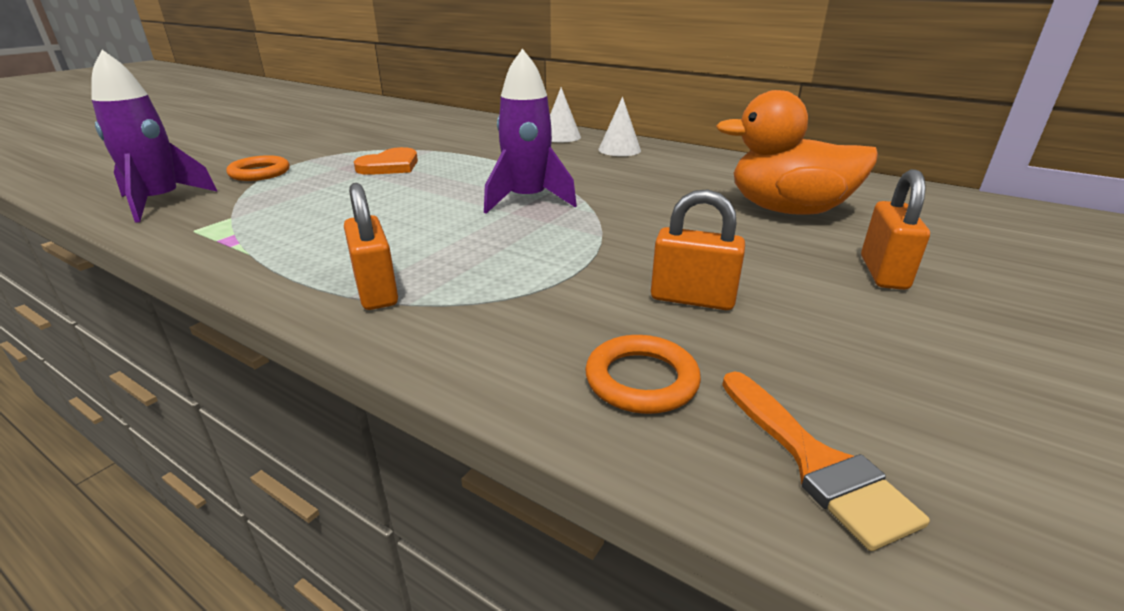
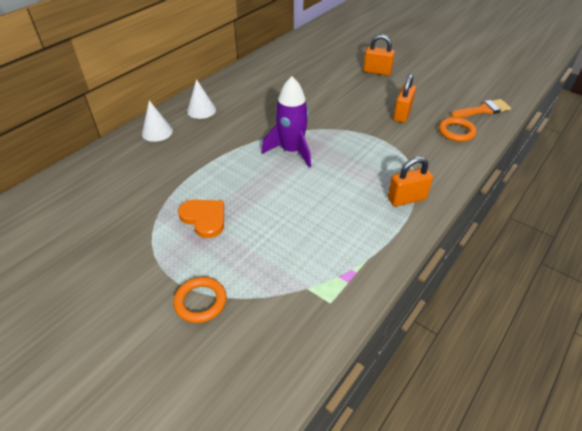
camera: 85 degrees left, 15 degrees up
(160, 202) = (269, 350): purple rocket -> none
(787, 210) = (315, 76): orange duck -> none

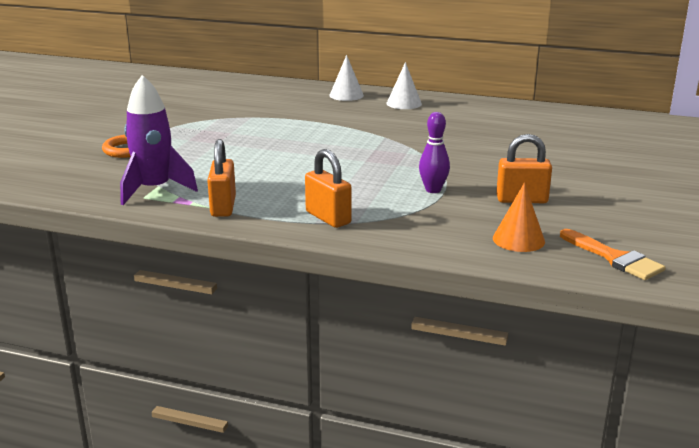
camera: 70 degrees right, 20 degrees down
(204, 218) = (231, 134): orange heart -> none
(291, 151) = (369, 151): purple rocket -> purple rocket (154, 189)
(375, 142) = (433, 190): none -> purple bowling pin
(377, 72) = (622, 173): orange padlock -> orange padlock (223, 207)
(456, 132) = (518, 239): orange ring -> orange cone

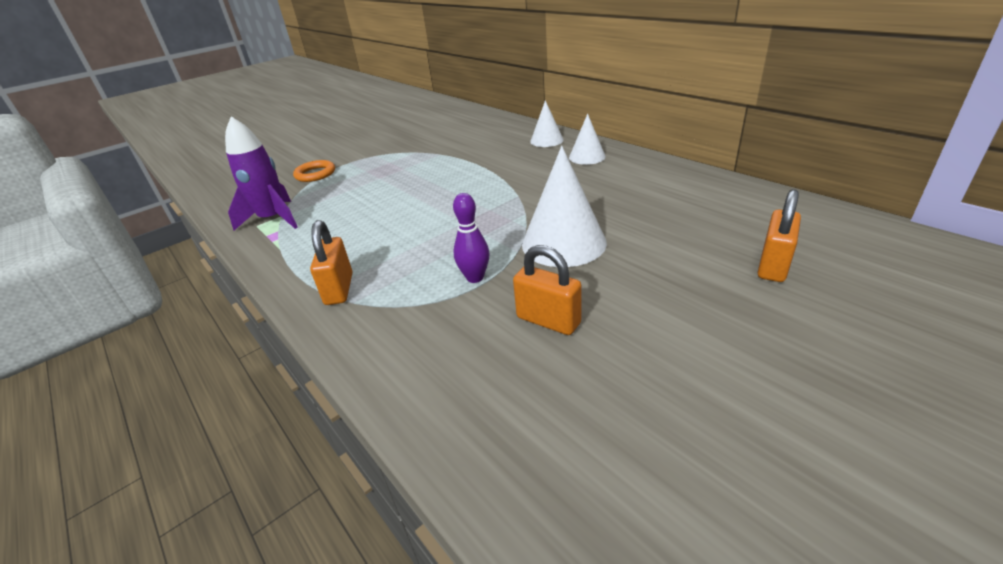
camera: 35 degrees right, 10 degrees up
(223, 207) = (287, 251): orange padlock -> orange padlock (773, 266)
(470, 159) = (563, 243): none -> white cone
(518, 239) = (467, 388): orange cone -> none
(615, 258) = (543, 476): orange brush -> none

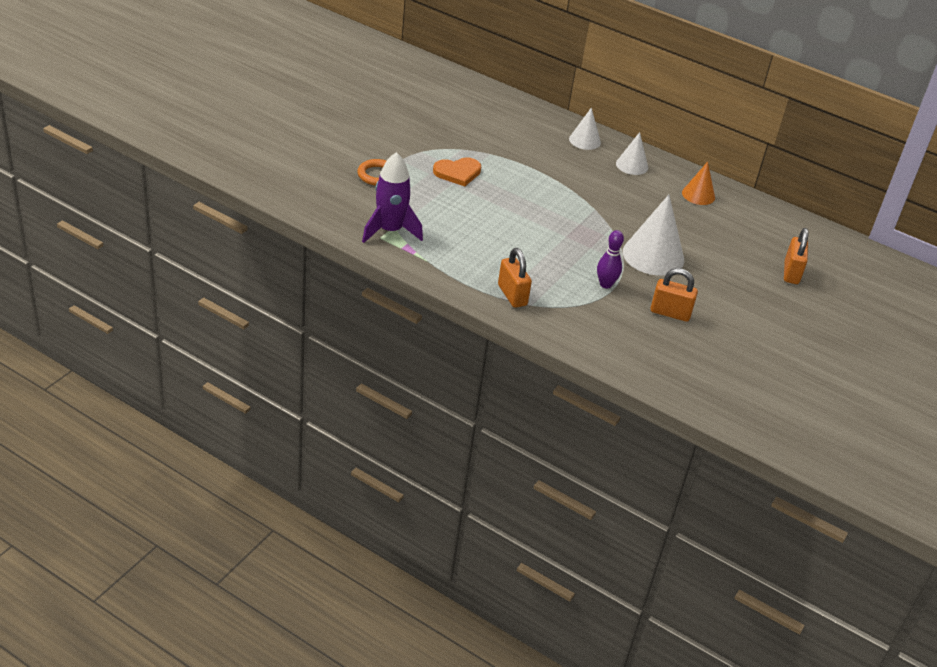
camera: 25 degrees left, 5 degrees up
(394, 169) = (457, 173): none -> orange heart
(656, 179) = (698, 195): none -> orange cone

